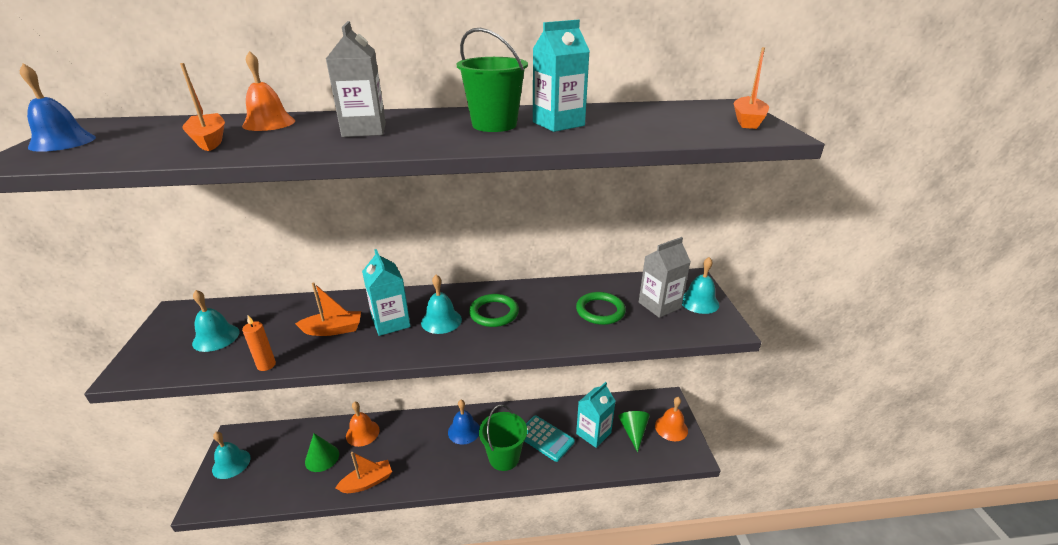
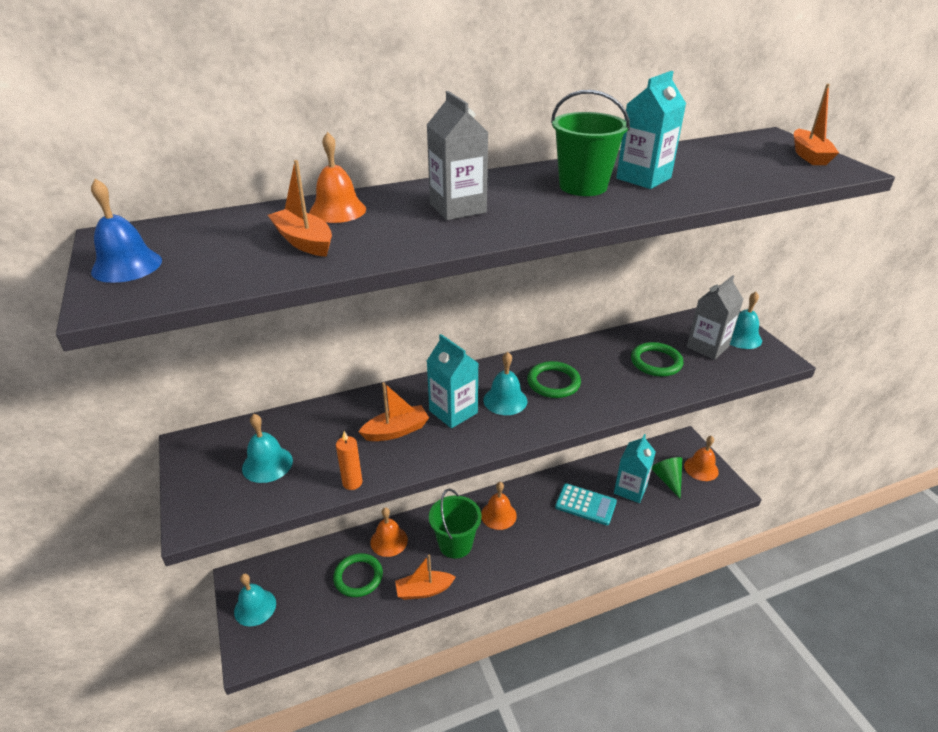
camera: 15 degrees left, 5 degrees up
(322, 458) = (358, 577): green cone -> green ring
(367, 482) = (424, 590): orange boat -> orange boat turned 150 degrees counterclockwise
(464, 431) = (498, 515): blue bell -> orange bell
(504, 457) = (553, 532): green bucket -> green bucket (455, 544)

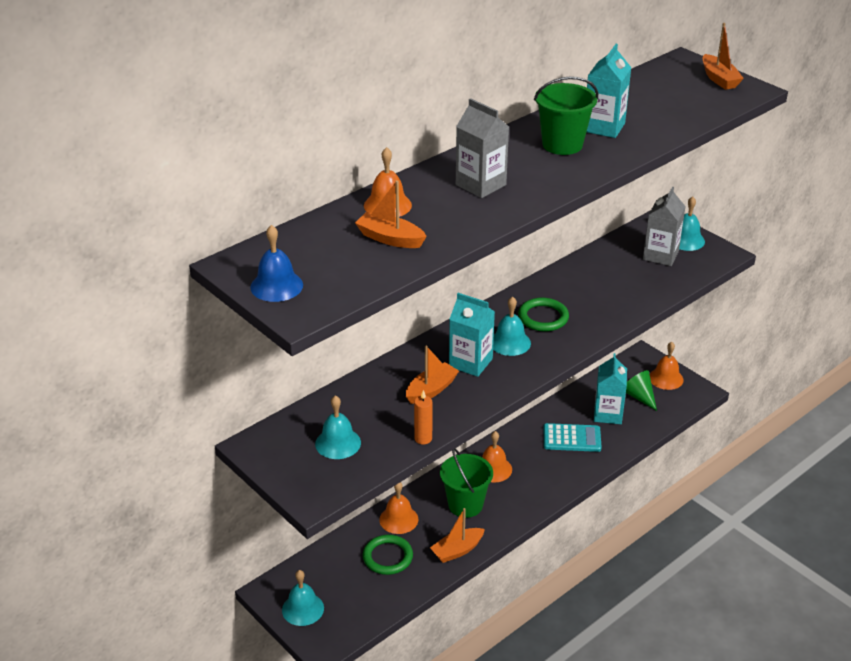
camera: 20 degrees left, 0 degrees up
(656, 362) = (622, 279): green ring -> none

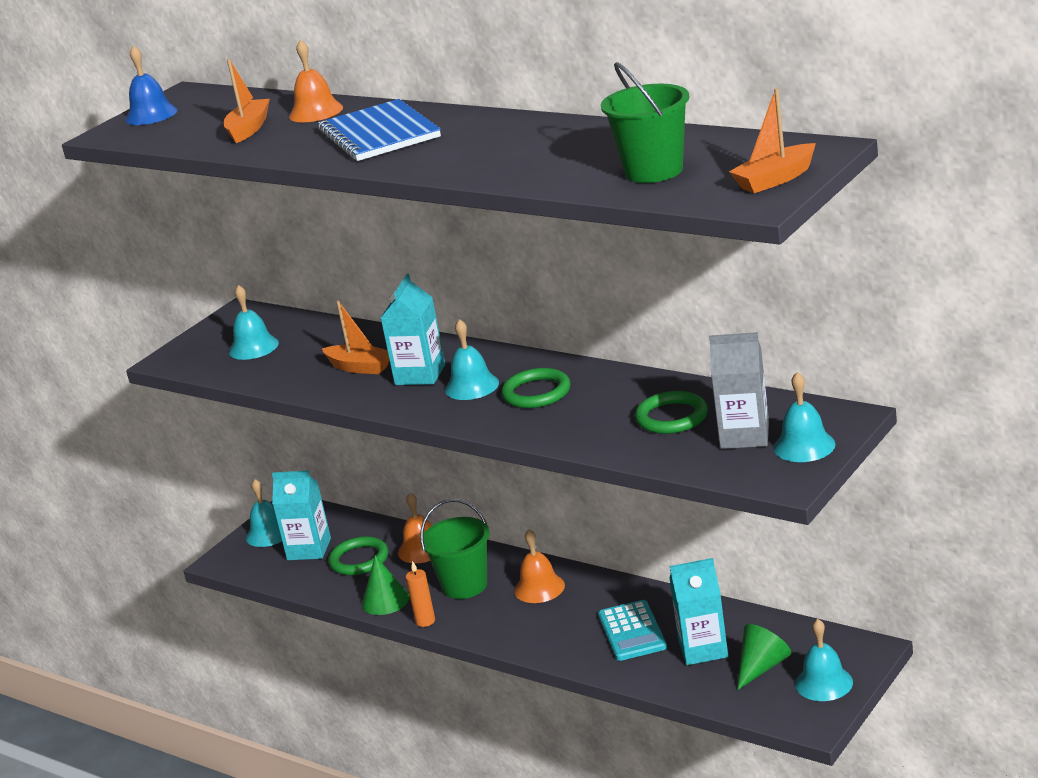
camera: 80 degrees right, 10 degrees down
(423, 438) = (273, 385): orange candle -> orange candle (425, 621)
(457, 550) = (385, 600): orange boat -> green cone
(480, 185) = (379, 134): grey carton -> blue notebook
(562, 144) = (501, 144): green bucket -> green bucket (654, 171)
(604, 127) = (564, 153): turquoise carton -> turquoise carton (309, 549)
(618, 274) = (671, 417): none -> green ring
(666, 378) = (824, 683): orange bell -> turquoise bell

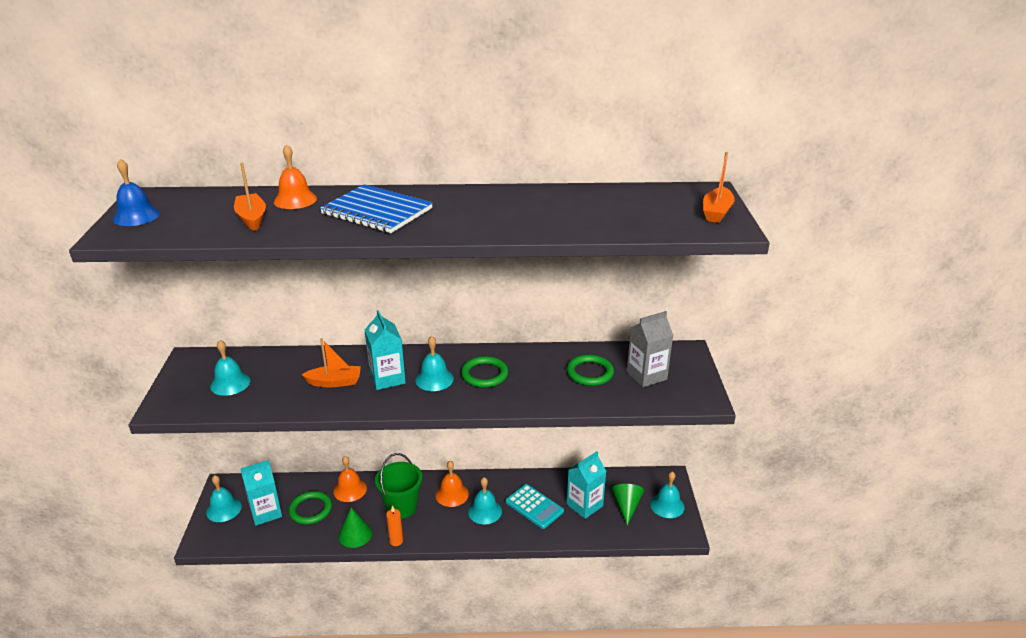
camera: 40 degrees left, 5 degrees up
(654, 171) = (628, 215): green bucket -> none
(804, 446) = (687, 374): turquoise bell -> turquoise bell (484, 511)

